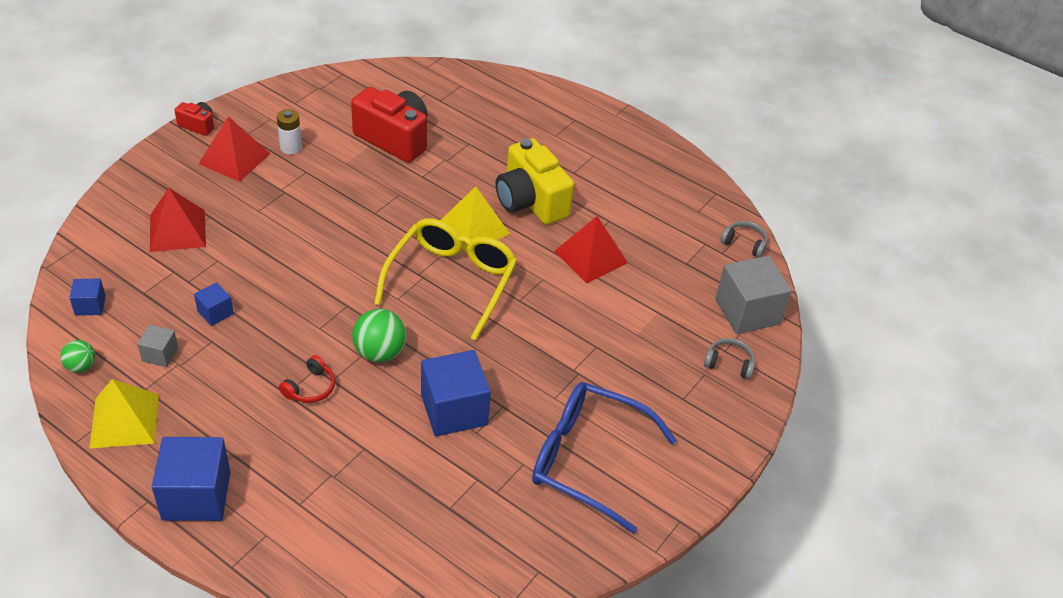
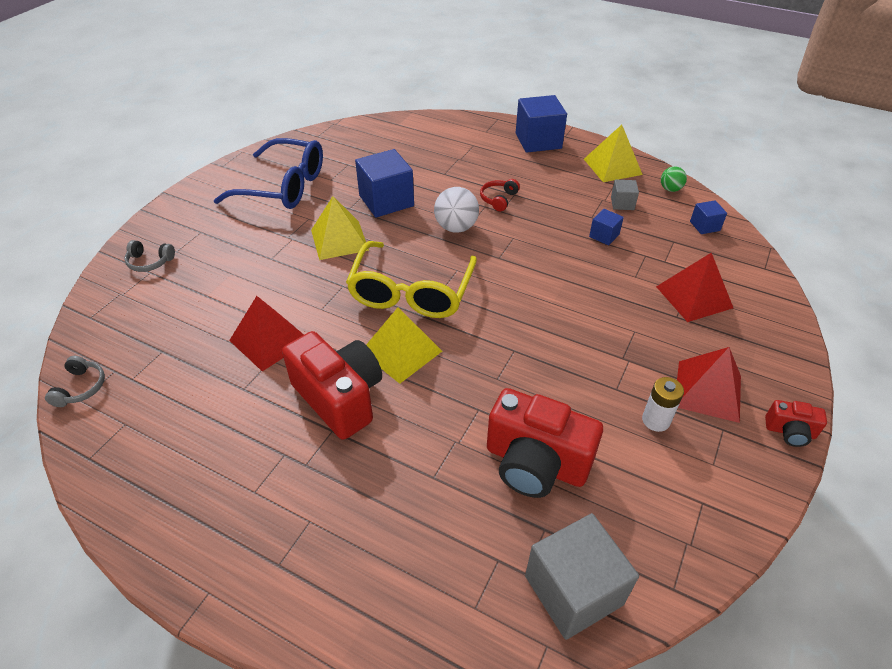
camera: 175 degrees right, 0 degrees up
(380, 352) = (456, 227): green ball -> white ball
(519, 358) = (339, 240): none -> yellow pyramid
(530, 201) = (339, 398): yellow camera -> red camera
(744, 243) = (81, 387): grey headphones -> grey headphones turned 105 degrees counterclockwise
(747, 311) = (112, 310): grey cube -> grey cube (573, 590)

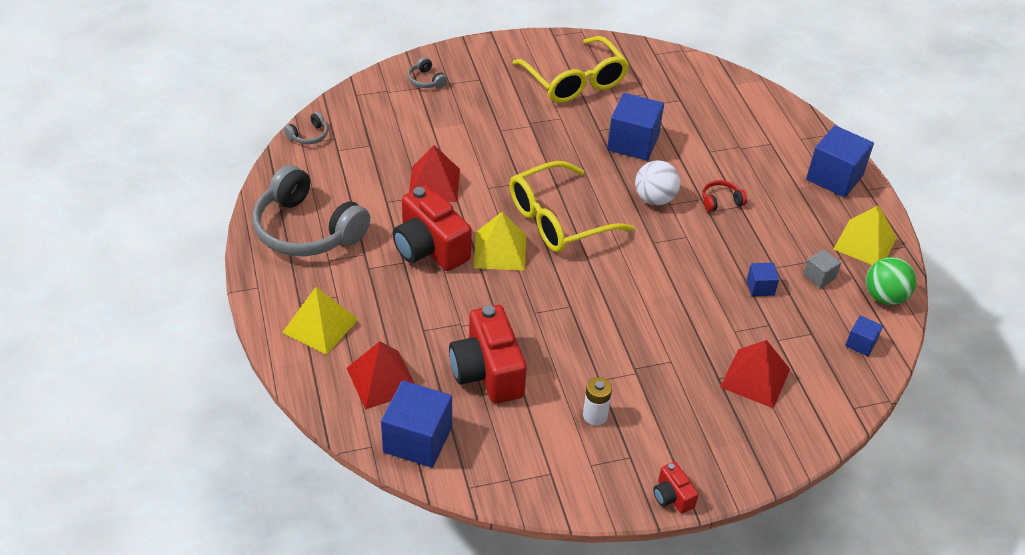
camera: 45 degrees right, 0 degrees up
(192, 481) = (307, 230): none -> grey headphones
(284, 187) = (575, 81): blue glasses -> yellow glasses
(339, 240) = (560, 149): yellow pyramid -> yellow pyramid (320, 325)
(339, 398) = (430, 248): red camera -> red camera turned 135 degrees clockwise
(573, 590) = (417, 439): grey cube -> blue cube
(670, 189) = (884, 297): green ball -> green ball, size x1.69
(708, 391) = (658, 432): red pyramid -> red pyramid (382, 379)

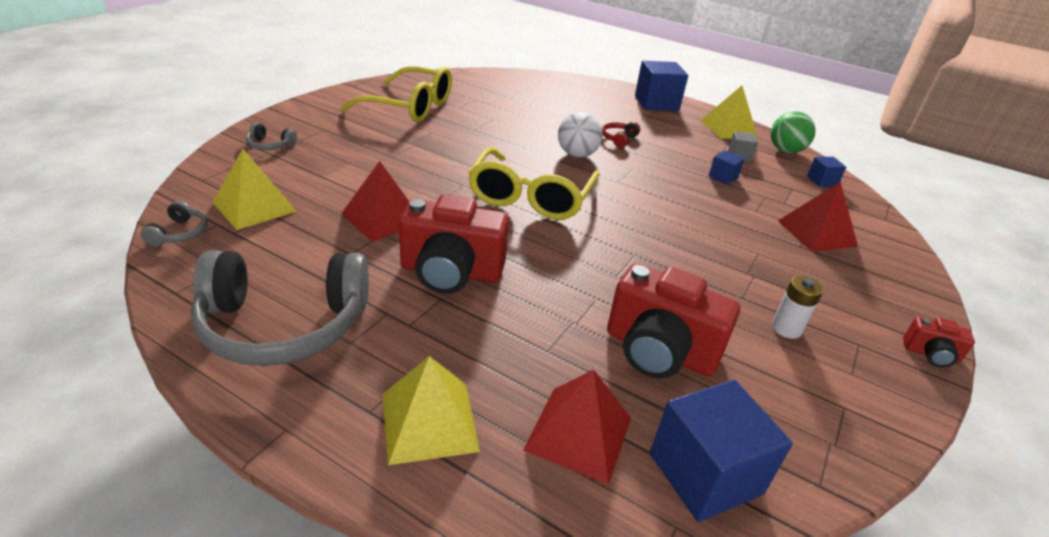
camera: 45 degrees left, 10 degrees down
(500, 251) = (518, 242): yellow pyramid -> yellow pyramid (255, 206)
(633, 143) = (509, 128): blue cube -> none

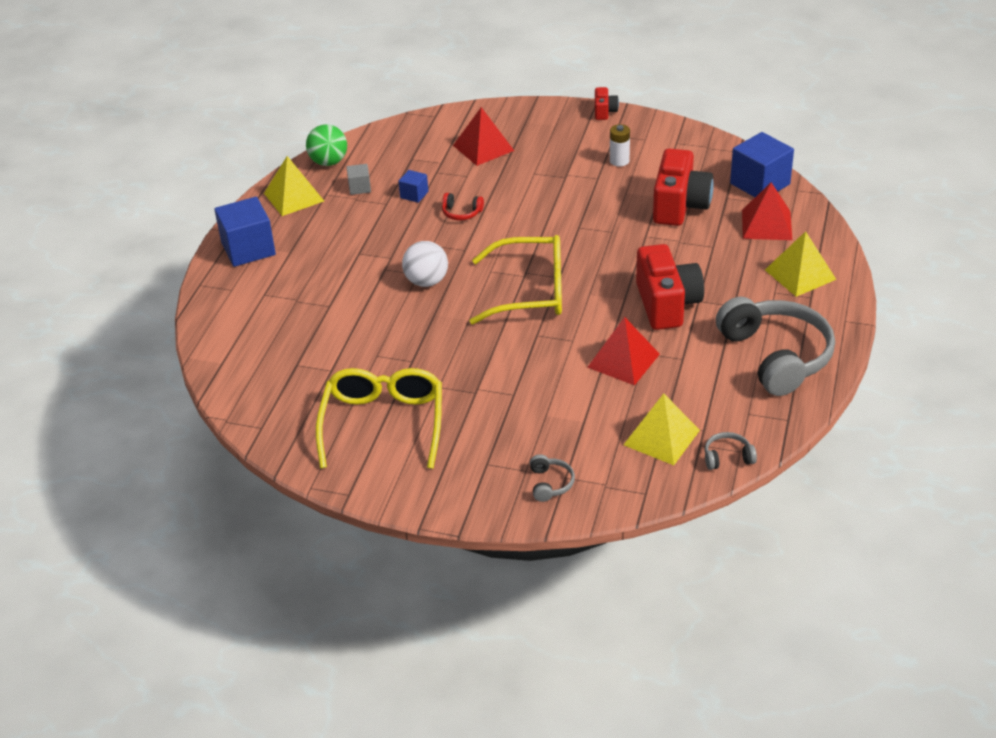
camera: 100 degrees left, 5 degrees up
(618, 139) = (370, 262): red headphones -> red headphones (461, 213)
(822, 181) = (384, 143): blue cube -> none

